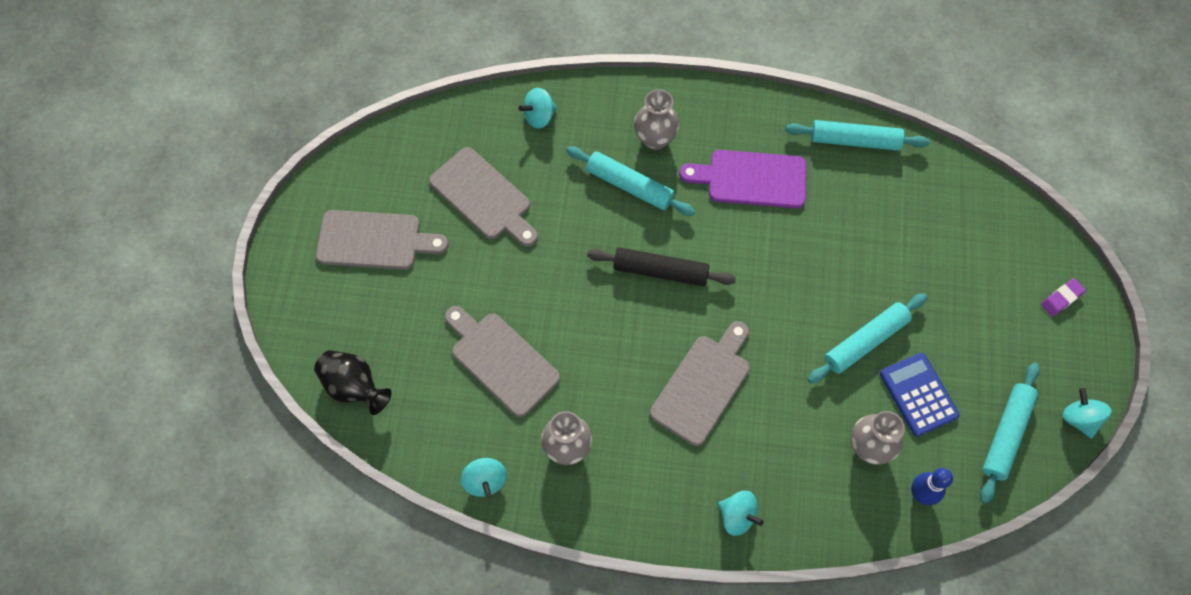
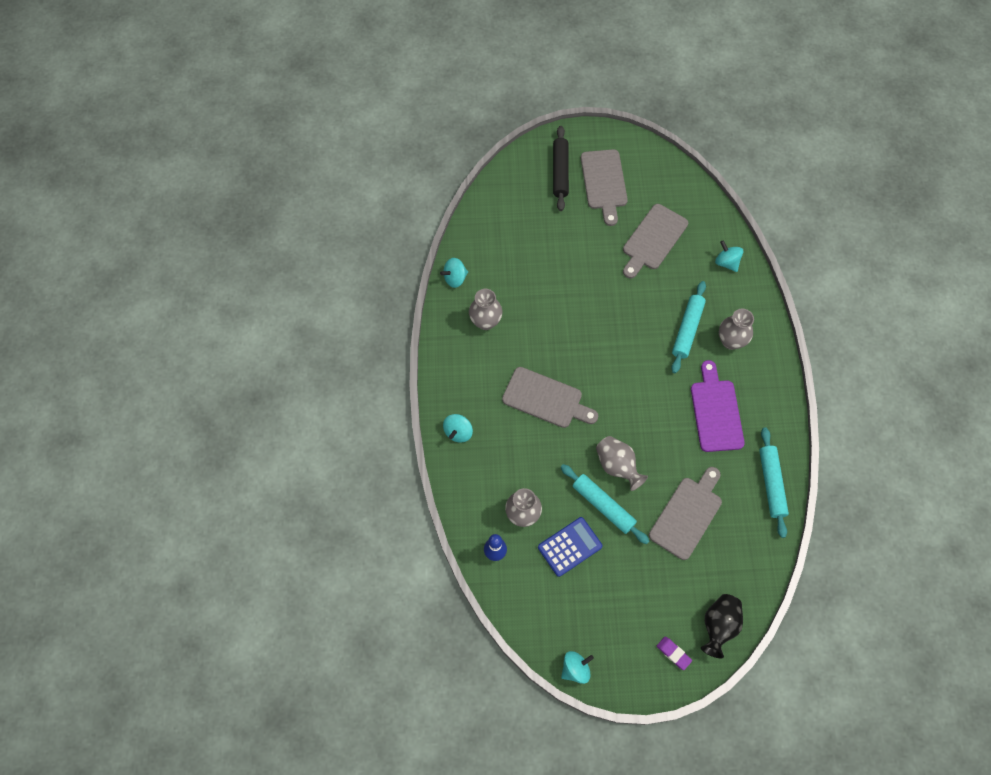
camera: 80 degrees right, 0 degrees up
(354, 387) = (501, 194): black vase -> black vase (718, 626)
(501, 360) = (537, 272): grey cutting board -> grey cutting board (687, 514)
(660, 271) = (625, 359): black rolling pin -> black rolling pin (560, 172)
(812, 313) = (617, 466): none -> grey vase
(1006, 434) = (552, 613): turquoise rolling pin -> none

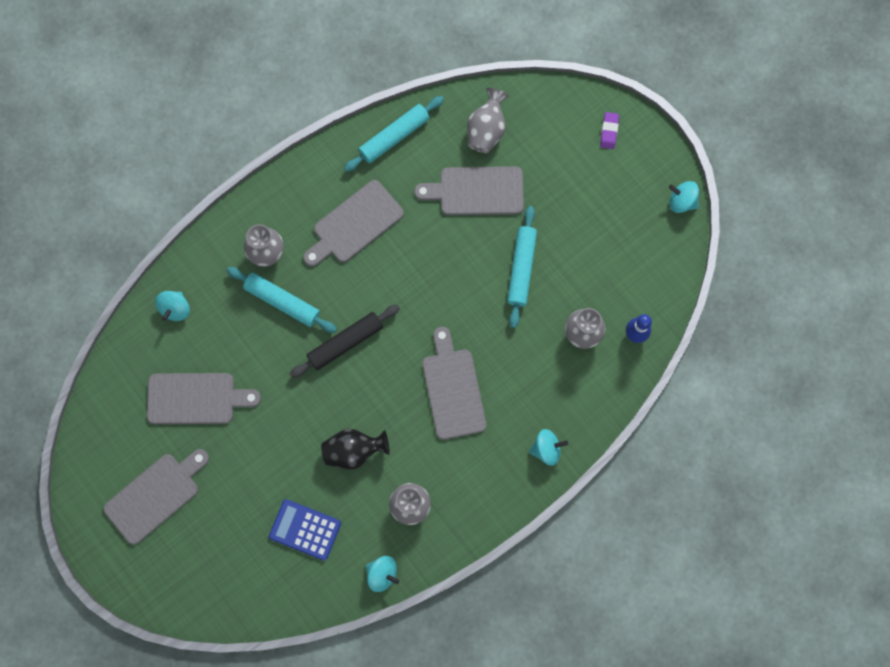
camera: 125 degrees left, 10 degrees up
(560, 172) = (171, 553): black rolling pin -> black rolling pin (345, 342)
(570, 547) = (581, 273): blue calculator -> blue calculator (305, 529)
(617, 466) = (474, 280): grey vase -> grey vase (486, 130)
(687, 329) = (282, 302): turquoise rolling pin -> turquoise rolling pin turned 45 degrees clockwise
(716, 411) = (354, 224): purple cutting board -> grey cutting board
(718, 626) = (558, 109): black vase -> black vase (354, 451)

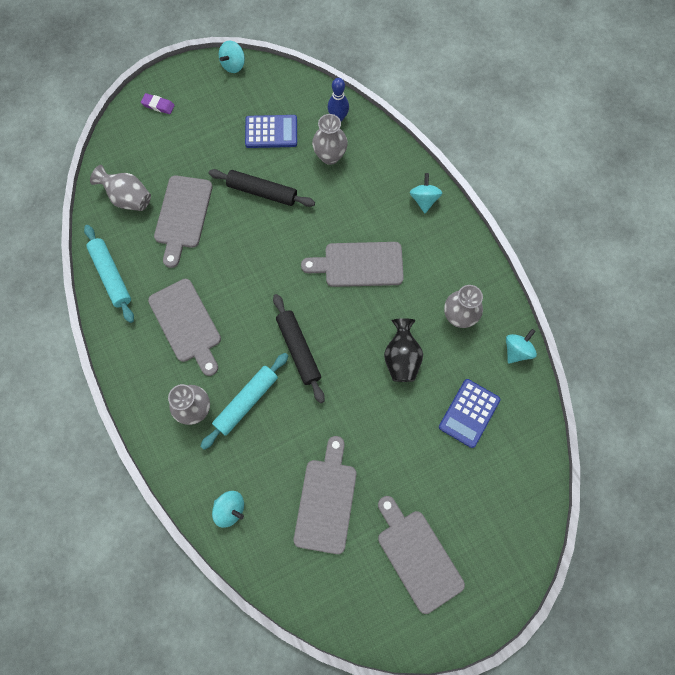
camera: 80 degrees left, 5 degrees down
(521, 268) = (262, 192): turquoise rolling pin -> black rolling pin
(600, 263) = (271, 132): none -> blue calculator

